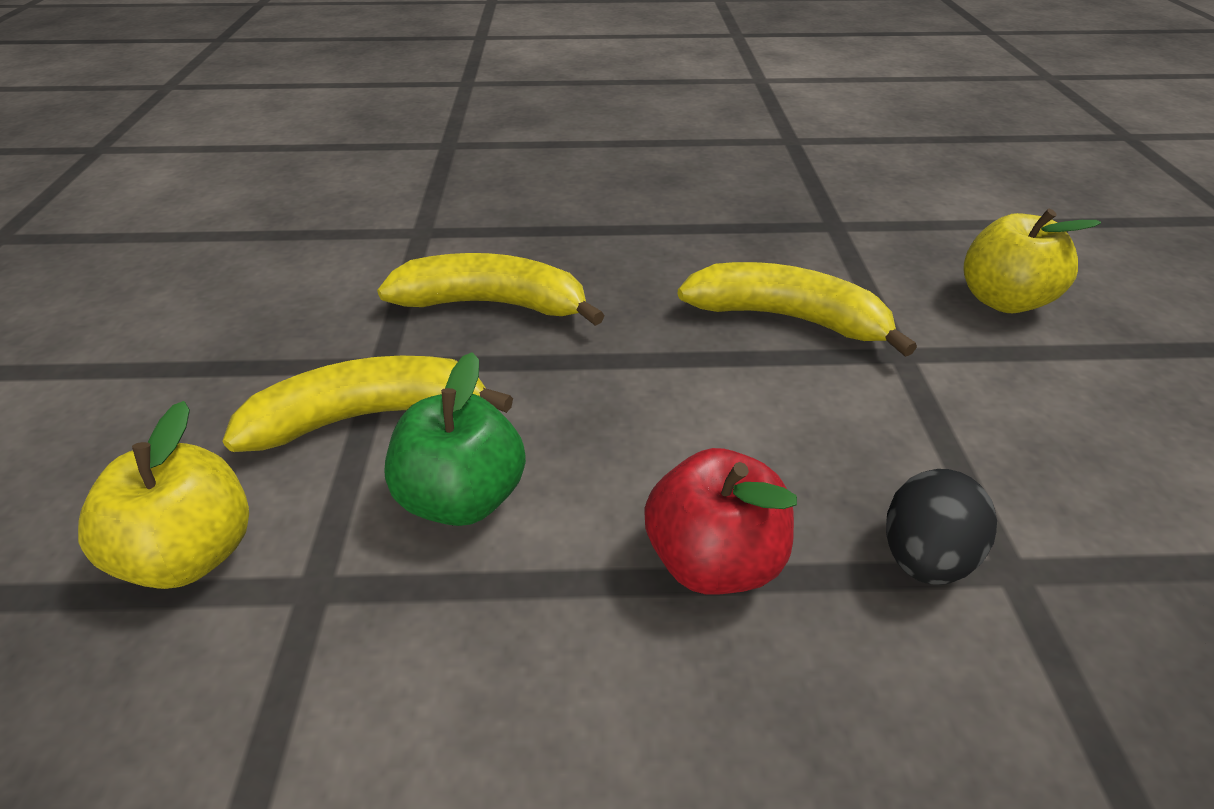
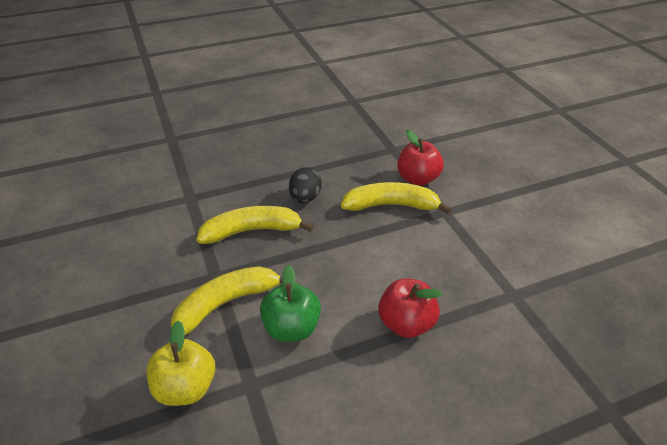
camera: 20 degrees left, 0 degrees up
(865, 283) = (417, 179): none -> red apple
(924, 557) = (482, 299): black egg -> black egg (305, 198)
(1002, 300) = (477, 174): yellow apple -> none

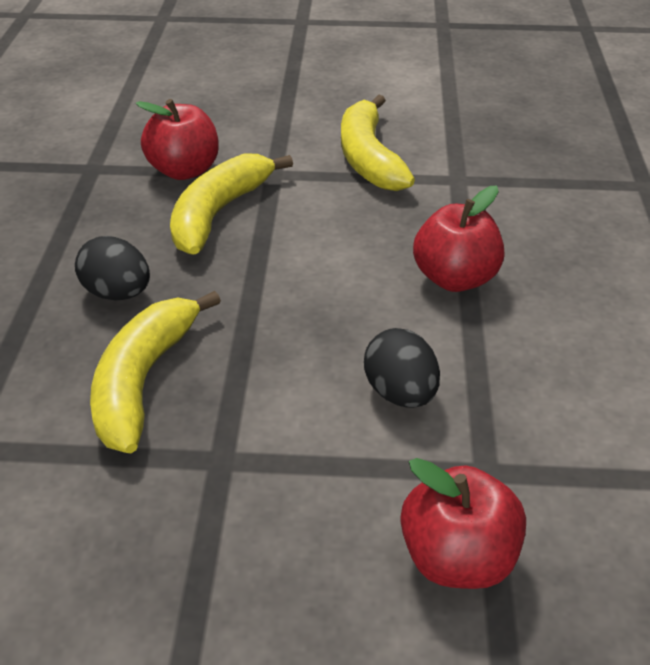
camera: 65 degrees left, 0 degrees up
(186, 388) = (457, 558): yellow apple -> red apple
(226, 303) = (299, 459): yellow banana -> yellow banana (369, 158)
(291, 328) = (400, 393): green apple -> black egg

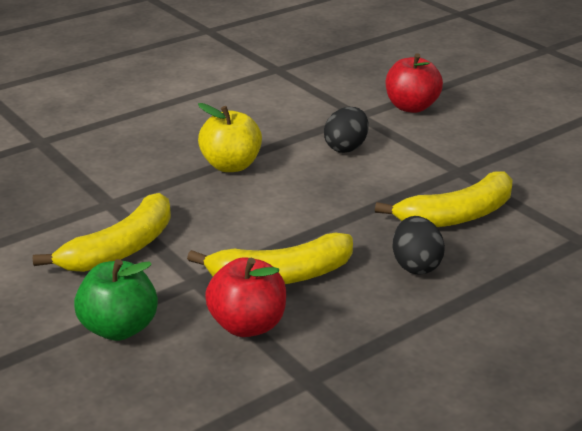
camera: 130 degrees left, 10 degrees down
(262, 123) = (119, 328): none -> green apple
(455, 278) = (231, 165): red apple -> yellow apple

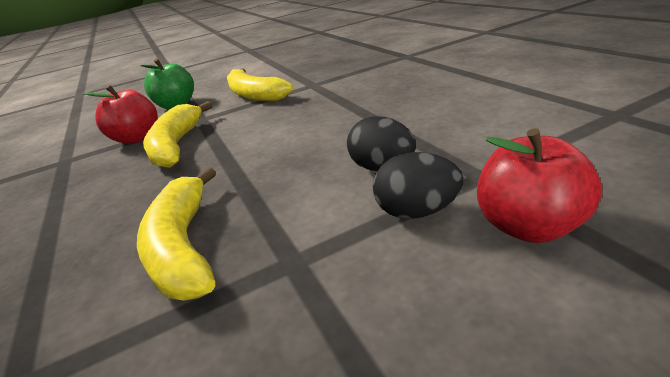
camera: 105 degrees right, 0 degrees up
(231, 165) = (355, 113): yellow apple -> none
(416, 265) = (125, 209): black egg -> black egg (417, 212)

